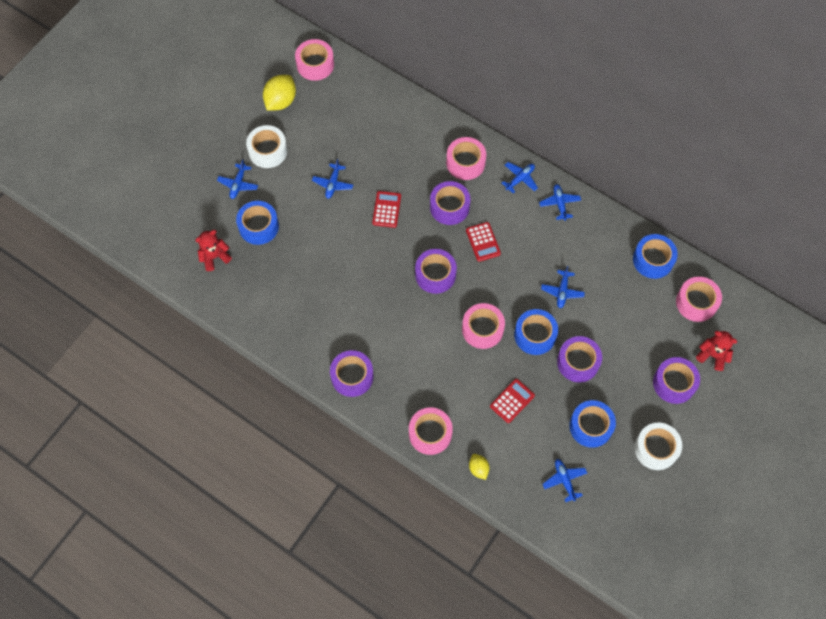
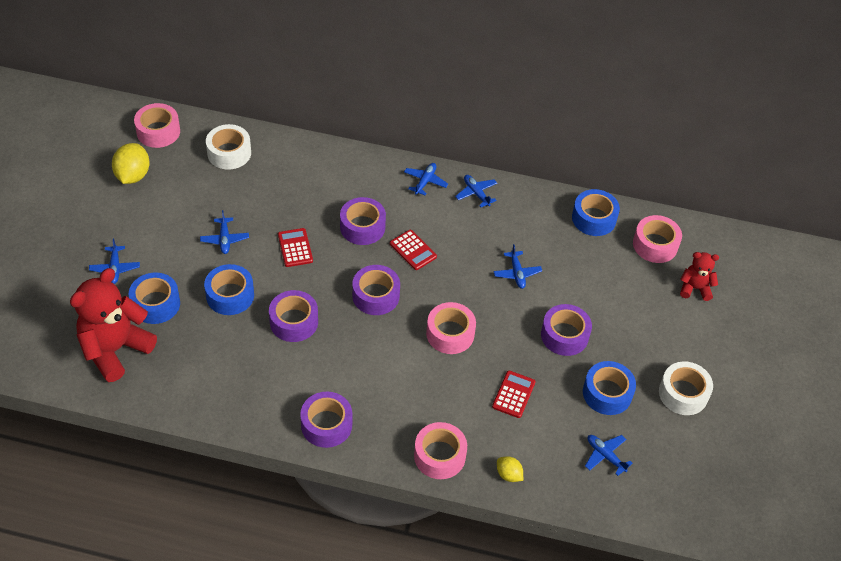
camera: 25 degrees left, 15 degrees down
(214, 257) = (115, 349): red teddy bear -> red teddy bear, size x1.93
(268, 151) = (137, 227): white tape -> white tape (229, 153)
(465, 162) = (361, 181): pink tape -> none
(535, 335) = (508, 323): blue tape -> blue tape (230, 295)
(674, 383) = (670, 326): purple tape -> purple tape (294, 322)

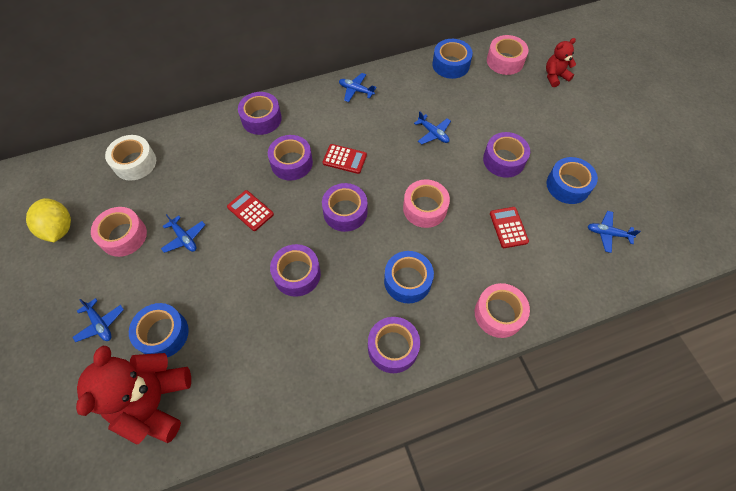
camera: 30 degrees left, 10 degrees up
(158, 131) = (57, 178): pink tape -> pink tape (123, 236)
(230, 295) = (225, 284): blue tape -> blue tape (407, 281)
(366, 173) = (261, 119): none -> purple tape
(425, 181) = (311, 102): blue plane -> none
(508, 474) = (559, 294): yellow lemon -> none
(683, 393) = (613, 154): white tape -> none

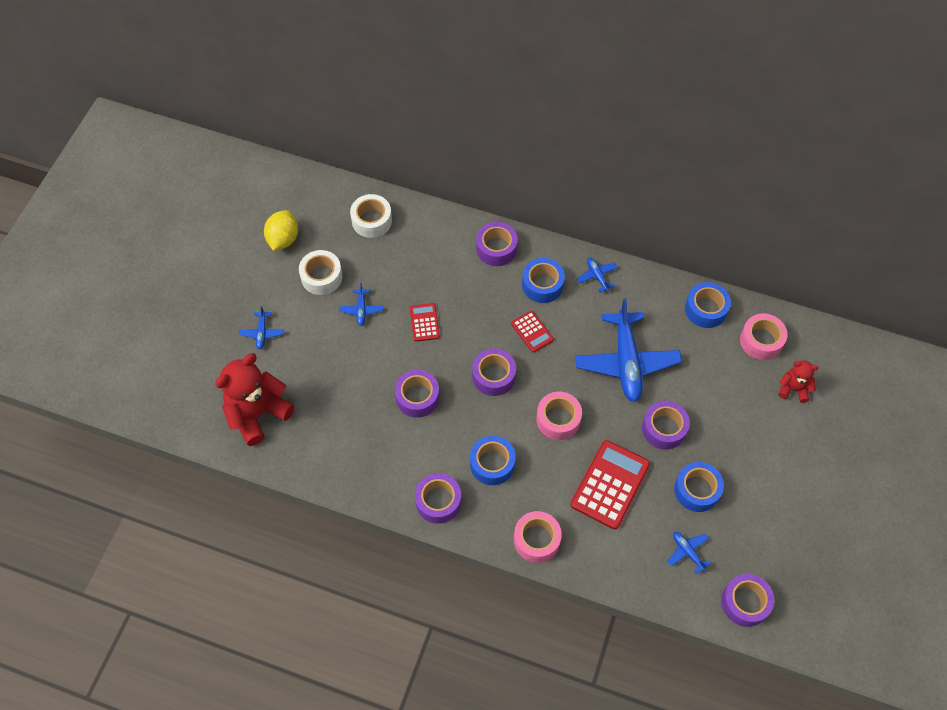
camera: 40 degrees right, 0 degrees up
(123, 236) = (321, 277): pink tape -> white tape
(163, 334) = (296, 371): blue tape -> blue tape (542, 285)
(291, 163) = (488, 305): purple tape -> purple tape (745, 602)
(433, 133) = (626, 362): blue plane -> blue plane, size x2.31
(508, 227) = (610, 484): red calculator -> red calculator, size x1.88

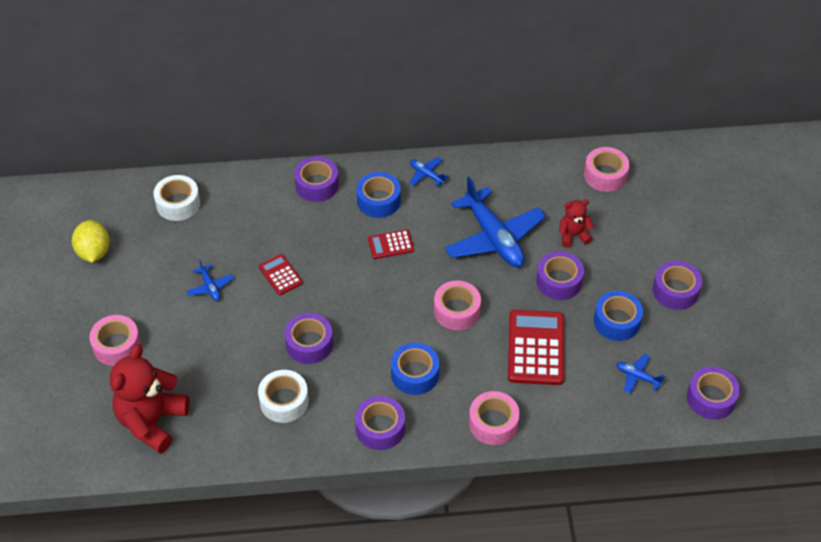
camera: 25 degrees left, 10 degrees down
(262, 333) = (117, 346): blue plane -> pink tape
(321, 277) = (153, 272): white tape -> white tape (284, 401)
(493, 376) = (374, 297): purple tape -> purple tape (675, 291)
(532, 332) = (391, 245): red calculator -> red calculator turned 135 degrees clockwise
(706, 309) = (541, 167): blue tape -> none
(793, 389) = (655, 204): red teddy bear -> red teddy bear (573, 235)

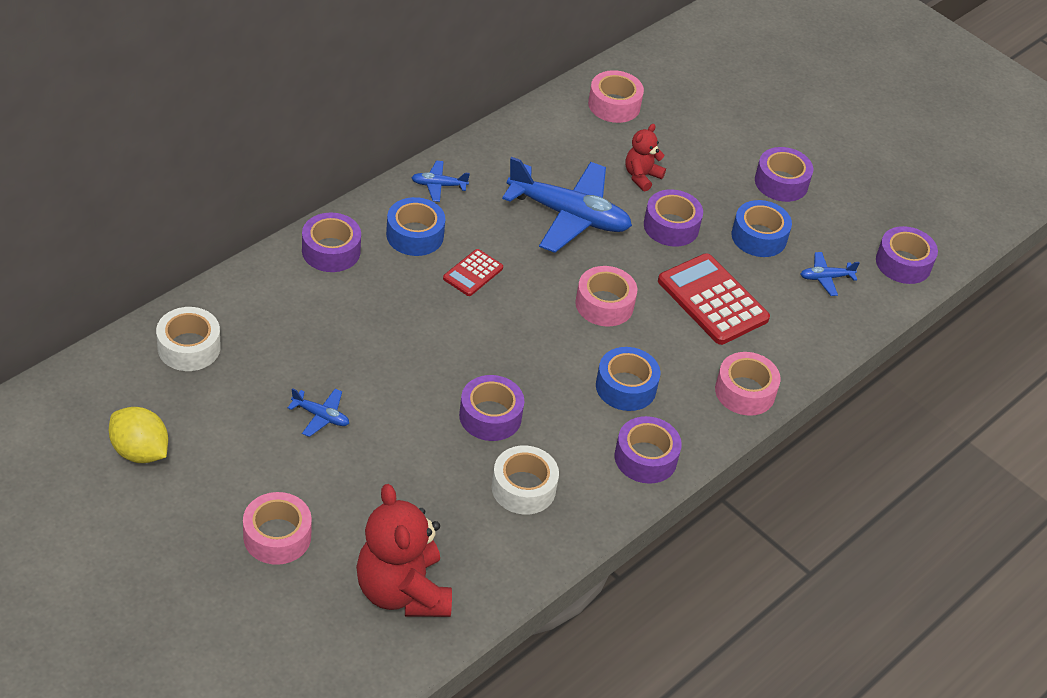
camera: 45 degrees left, 5 degrees down
(280, 275) = (387, 363): red calculator -> none

